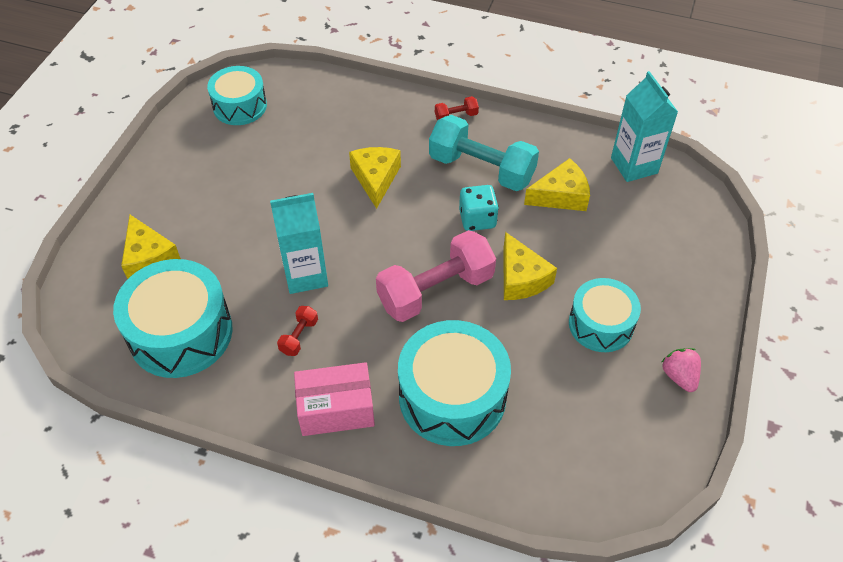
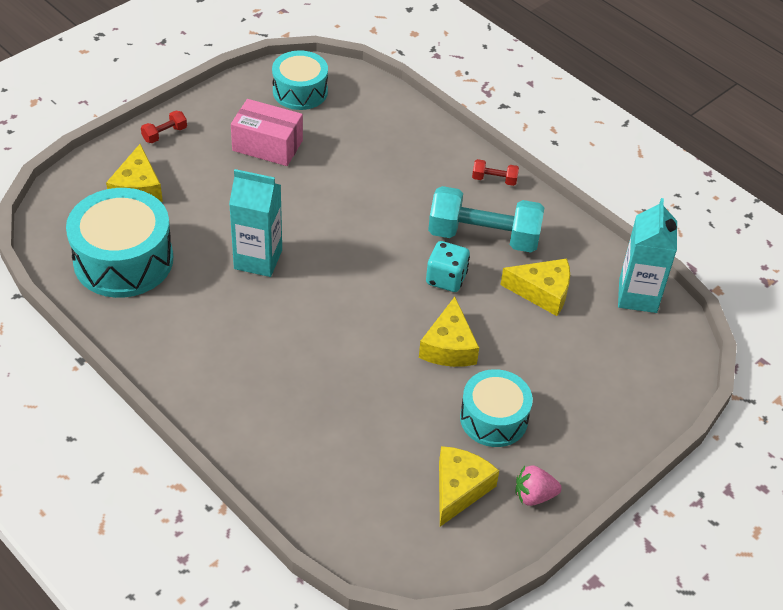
camera: 25 degrees right, 5 degrees down
(299, 336) = (217, 307): red dumbbell -> red dumbbell (164, 134)
(336, 409) = (208, 378): pink box -> pink box (267, 145)
(375, 179) = (377, 204): yellow cheese -> yellow cheese (459, 489)
(435, 290) = (362, 322): pink dumbbell -> none
(452, 396) = (313, 414): turquoise drum -> none
(481, 169) = (483, 236): turquoise dumbbell -> turquoise dumbbell turned 45 degrees counterclockwise
(679, 376) = (534, 495): pink strawberry -> pink strawberry turned 105 degrees counterclockwise

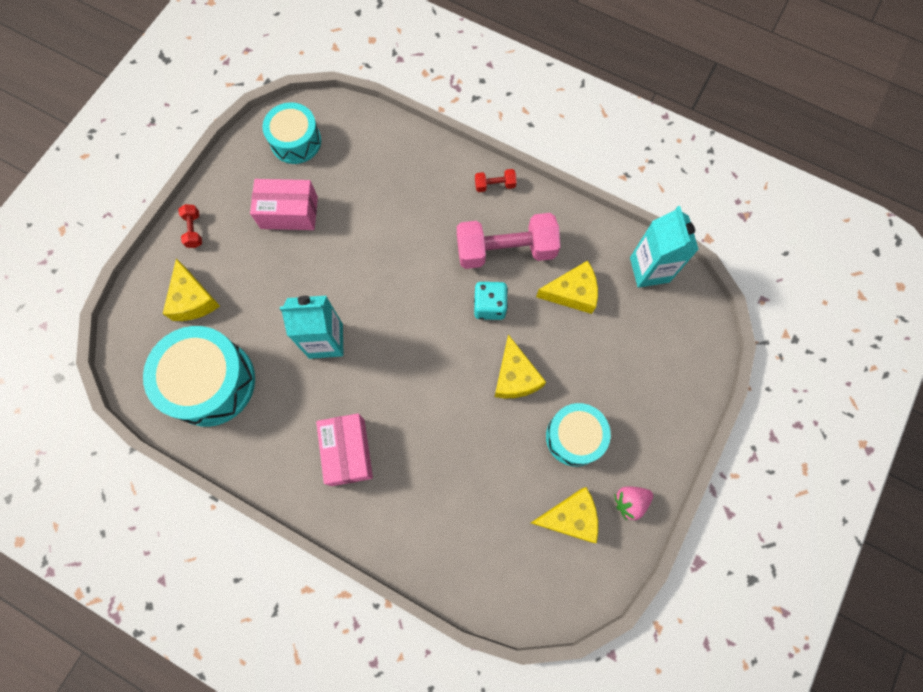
camera: 15 degrees left, 25 degrees up
(164, 134) = (194, 230): red dumbbell -> red dumbbell turned 45 degrees counterclockwise
(239, 359) = (348, 452): none -> pink box
(459, 489) = (570, 517): yellow cheese -> yellow cheese turned 75 degrees clockwise
(483, 236) = (506, 250): turquoise dumbbell -> pink dumbbell

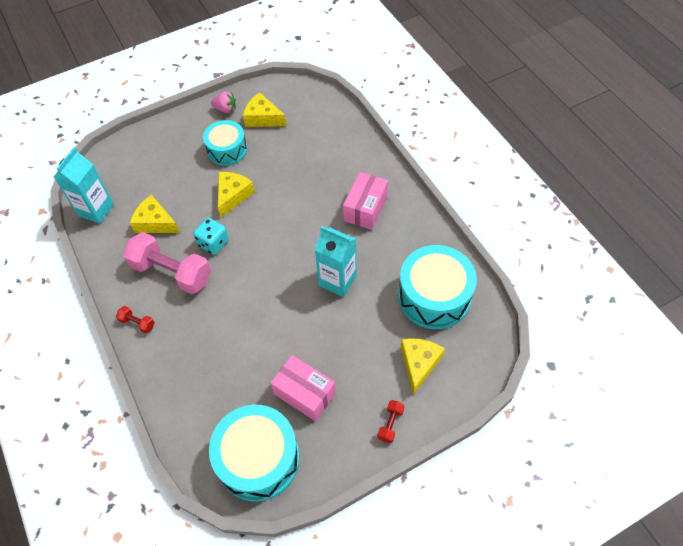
camera: 145 degrees left, 15 degrees down
(296, 141) = (258, 458): turquoise drum -> turquoise drum, size x1.57

